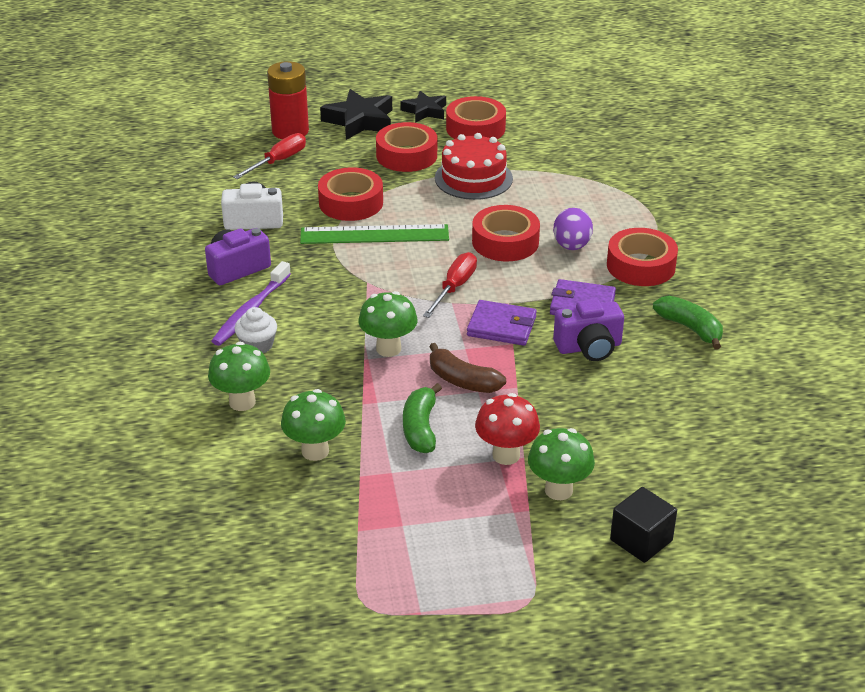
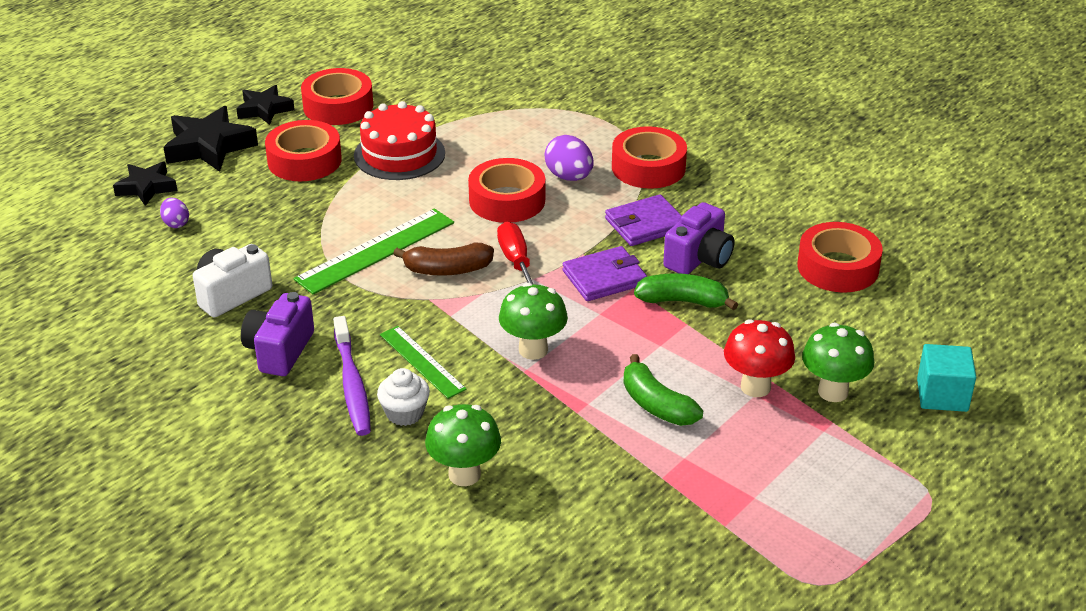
camera: 40 degrees left, 0 degrees up
(278, 161) = (176, 223): red screwdriver -> purple egg
(290, 131) = (146, 188): red battery -> black star
(309, 319) = (421, 362): none -> green ruler
(315, 451) = (594, 479): green mushroom -> none
(351, 203) = (310, 231): red tape -> red tape (838, 267)
(462, 381) = (636, 343): brown banana -> brown banana (447, 270)
(641, 540) = (942, 395): black cube -> turquoise cube
(690, 328) = (754, 202): green banana -> green banana (683, 301)

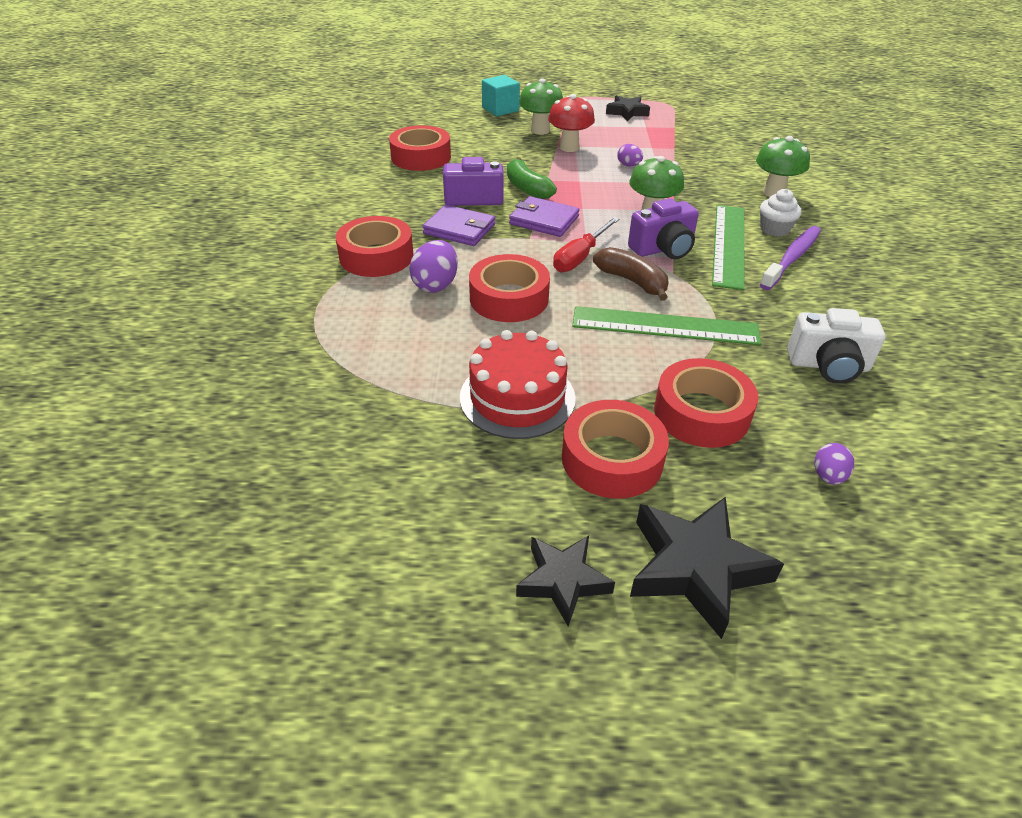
camera: 130 degrees left, 5 degrees up
(146, 188) = (829, 557): black star -> black star (627, 112)
(279, 351) = (825, 303): purple camera -> purple camera (663, 249)
(338, 106) = (479, 511): red tape -> red tape (701, 413)
(421, 362) = (729, 245): green ruler -> green ruler, size x1.58
(656, 405) = (628, 165): green banana -> purple egg

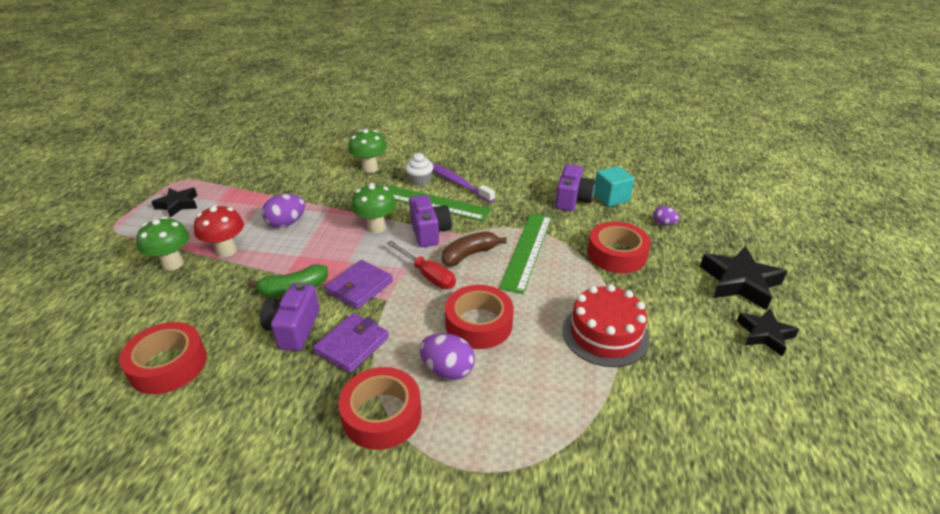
camera: 80 degrees left, 5 degrees down
(500, 109) = (91, 286): turquoise cube -> turquoise cube (611, 197)
(612, 459) = (662, 298): red tape -> none
(628, 165) = (286, 223): purple egg -> purple egg, size x1.67
(828, 366) = (572, 200): white camera -> purple camera

